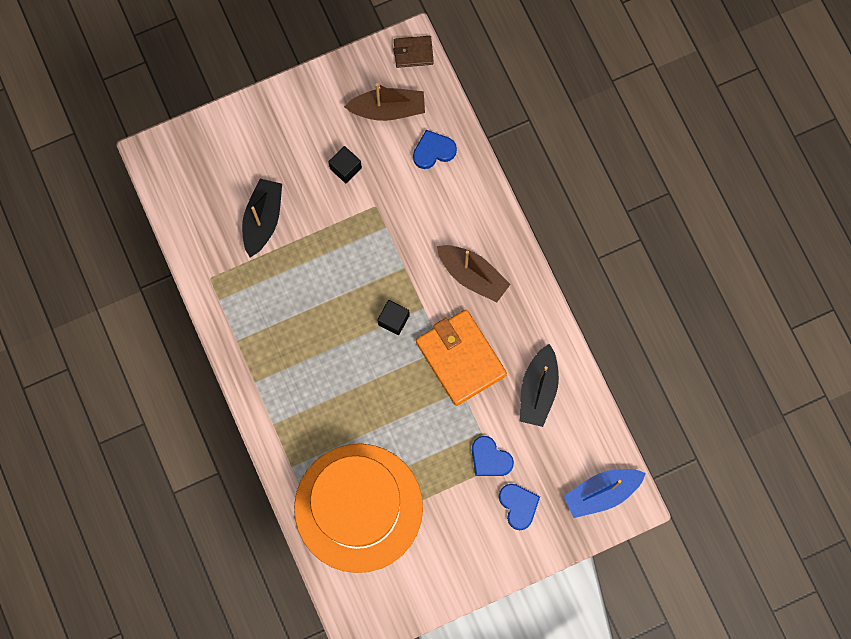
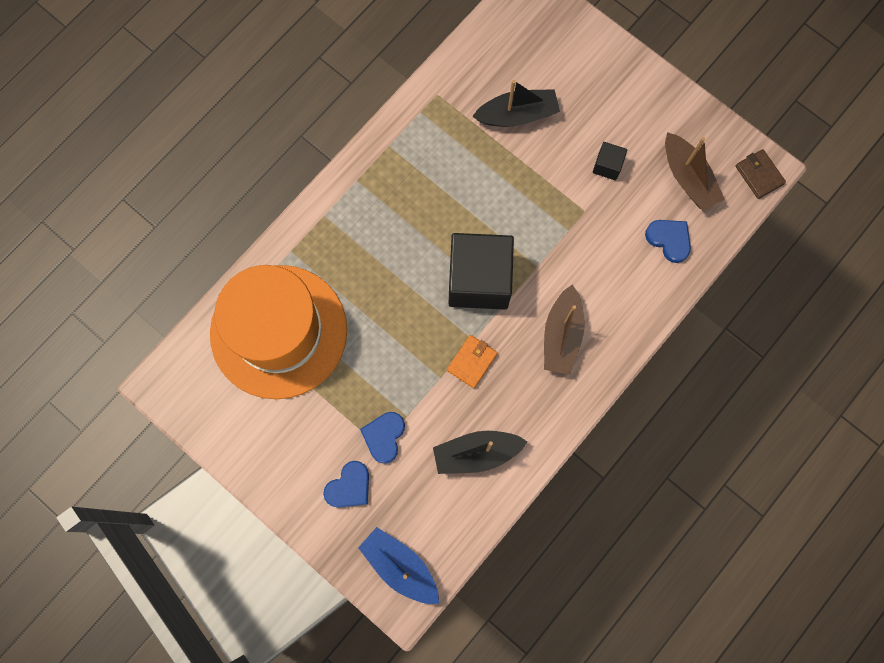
camera: 65 degrees right, 0 degrees up
(393, 320) = (479, 280): black cube -> black cube, size x2.30
(460, 358) = (472, 362): orange wallet -> orange wallet, size x0.51

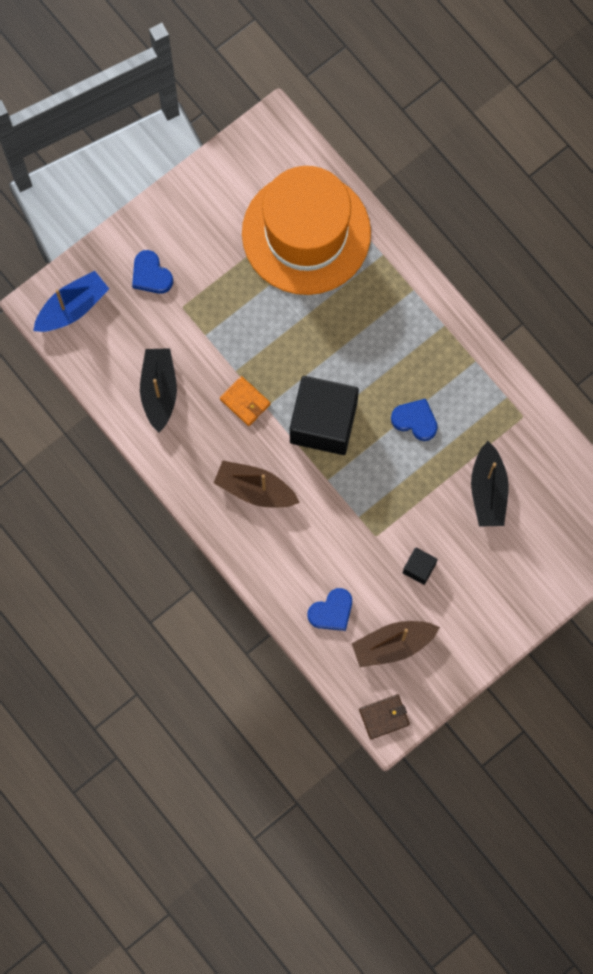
camera: 100 degrees right, 0 degrees up
(384, 436) = (190, 312): blue heart -> blue heart (415, 420)

